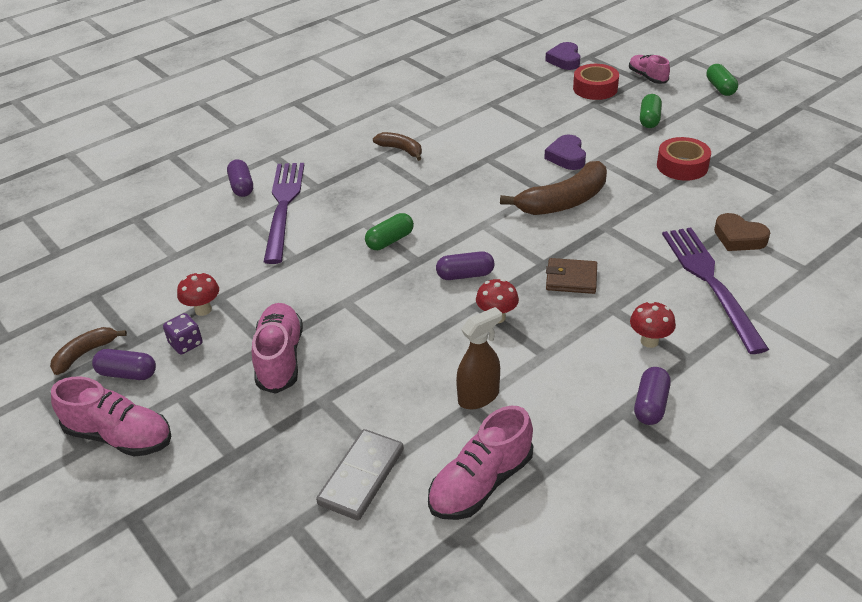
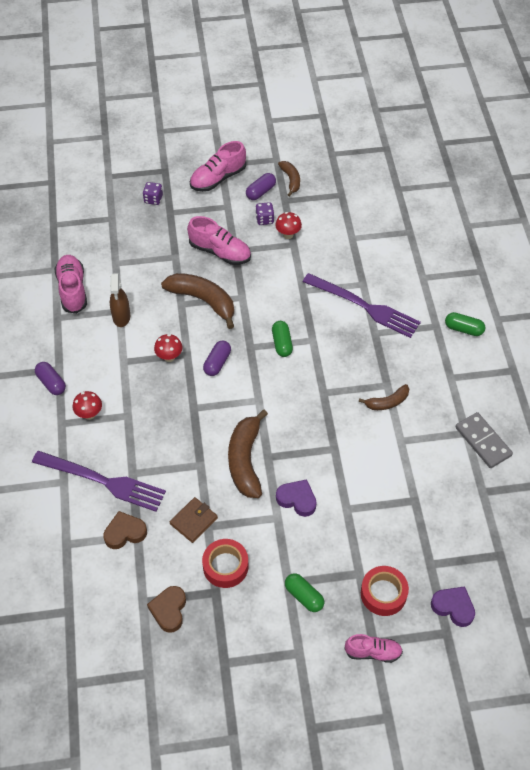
camera: 120 degrees right, 15 degrees up
(214, 494) = (153, 199): none -> purple dice
(242, 186) = (407, 294): purple capsule -> none
(361, 476) = (116, 251): grey domino -> grey domino (483, 441)
(380, 332) = (203, 300): none -> brown banana
(571, 279) = (168, 412): brown wallet -> brown wallet (193, 521)
(720, 88) = (310, 697): green capsule -> green capsule (463, 329)
(764, 176) = (169, 610): none -> brown heart

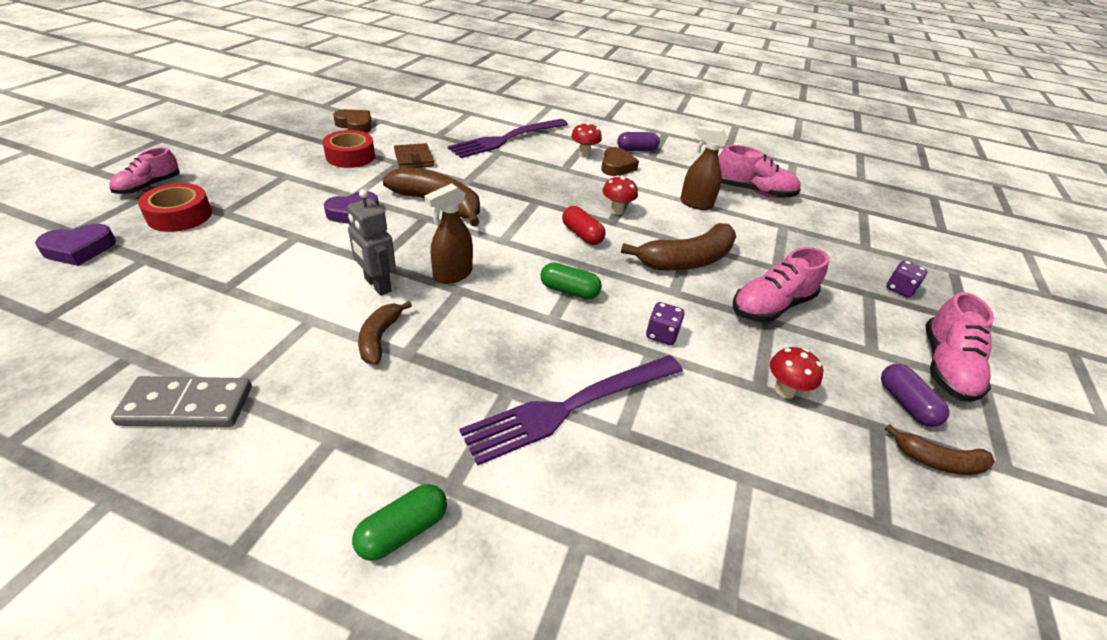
camera: 115 degrees right, 15 degrees down
(125, 533) = (447, 132): brown heart -> brown heart (616, 166)
(217, 363) = (582, 235): purple capsule -> red capsule
(218, 178) = (946, 367): pink shoe -> pink shoe turned 150 degrees counterclockwise
(264, 219) = (831, 379): purple dice -> purple dice (661, 334)
(304, 596) = (260, 177): green capsule -> none
(313, 404) = (452, 275): none -> brown spray bottle
(352, 432) = (377, 285): none -> grey robot

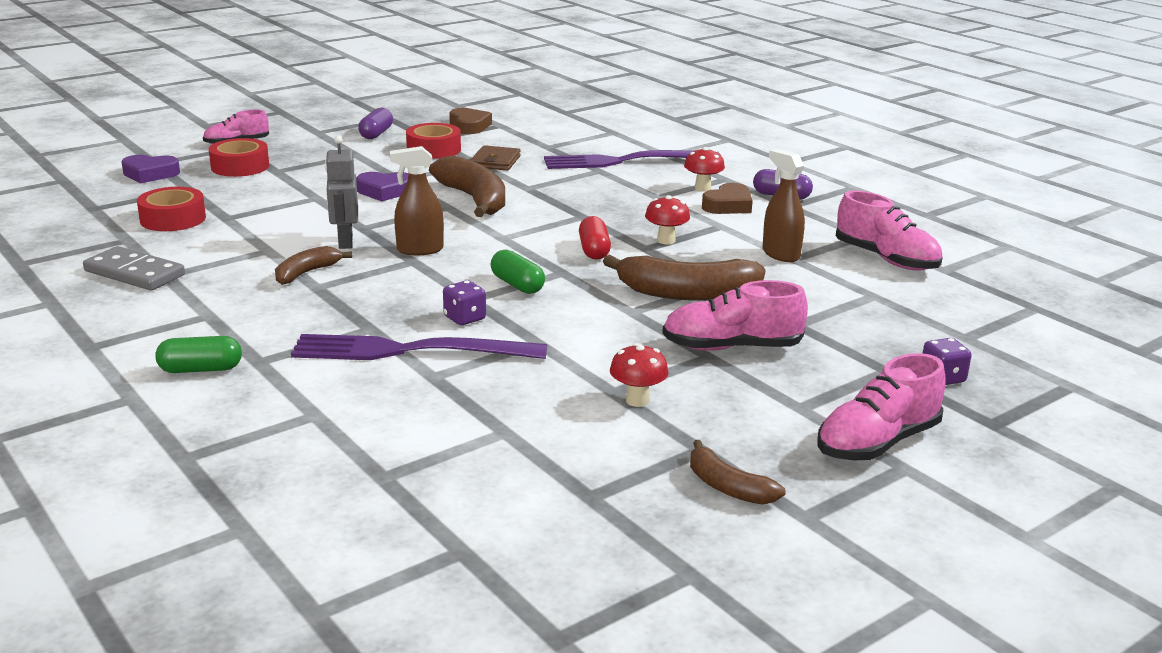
camera: 35 degrees right, 15 degrees down
(164, 307) = (173, 219): none -> red tape
(661, 334) = (567, 334): purple dice -> purple dice (464, 318)
(905, 404) = (766, 448): purple capsule -> purple capsule (376, 134)

